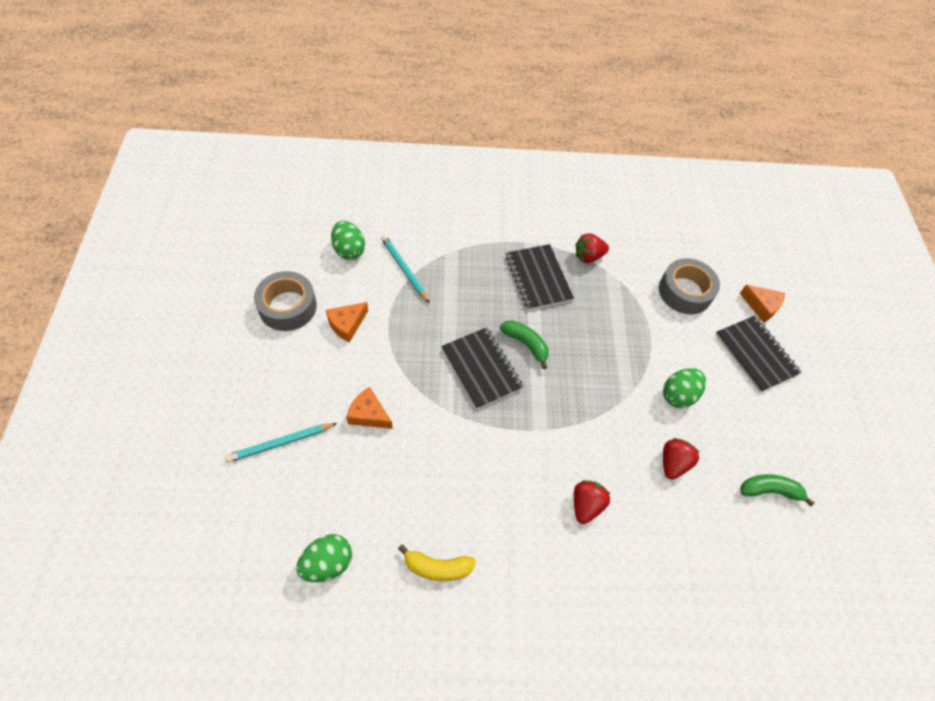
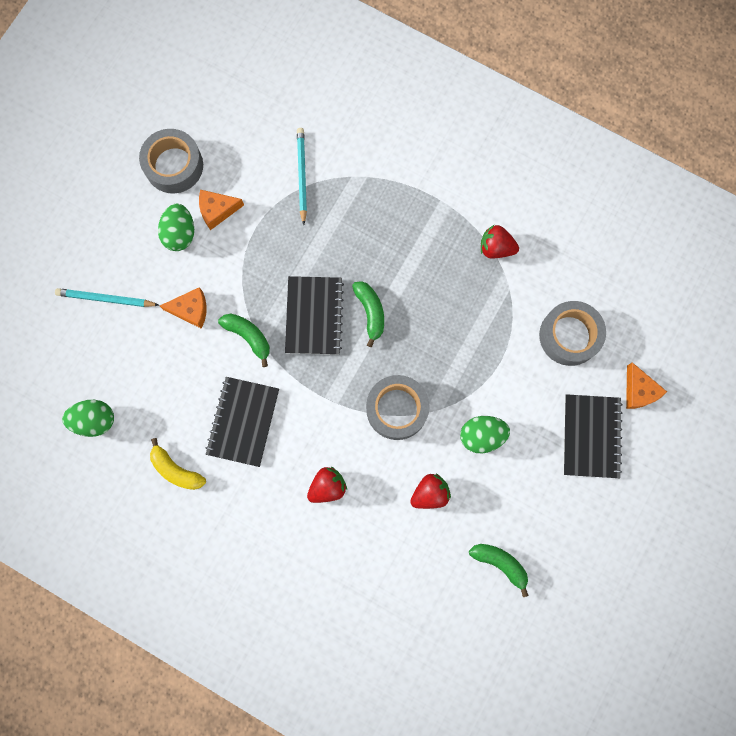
camera: 35 degrees right, 20 degrees up
(349, 250) = (260, 128): green egg -> green egg (180, 234)
(368, 414) = (191, 310): orange cheese -> orange cheese turned 120 degrees clockwise
(435, 412) = (248, 337): none -> green banana
(538, 278) = (427, 248): black notebook -> black notebook (243, 422)
(598, 408) = (397, 409): none -> grey tape

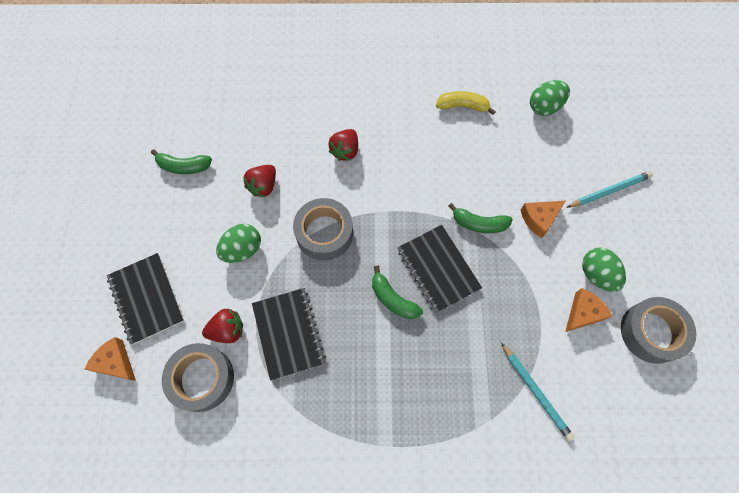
camera: 150 degrees right, 10 degrees down
(243, 422) = (438, 161): black notebook -> black notebook (288, 333)
(496, 248) = (312, 427): red strawberry -> red strawberry (227, 330)

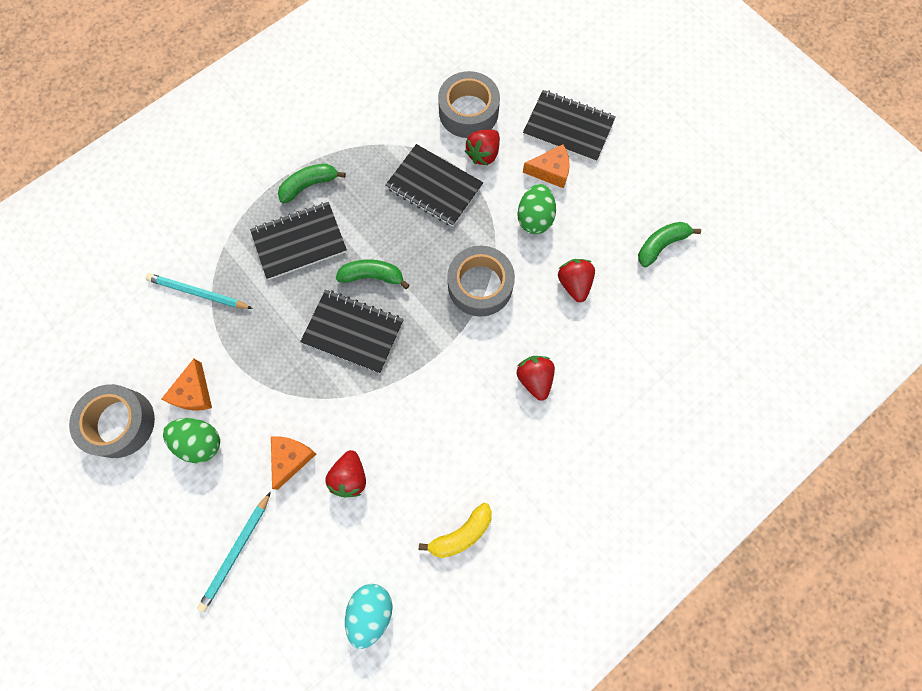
camera: 140 degrees right, 5 degrees up
(116, 362) = (541, 75): orange cheese -> orange cheese (550, 171)
(427, 372) = (299, 242): none -> black notebook
(479, 223) = (347, 406): green banana -> green banana (309, 185)
(507, 181) = (350, 477): none -> red strawberry
(544, 107) = (371, 611): green egg -> turquoise egg

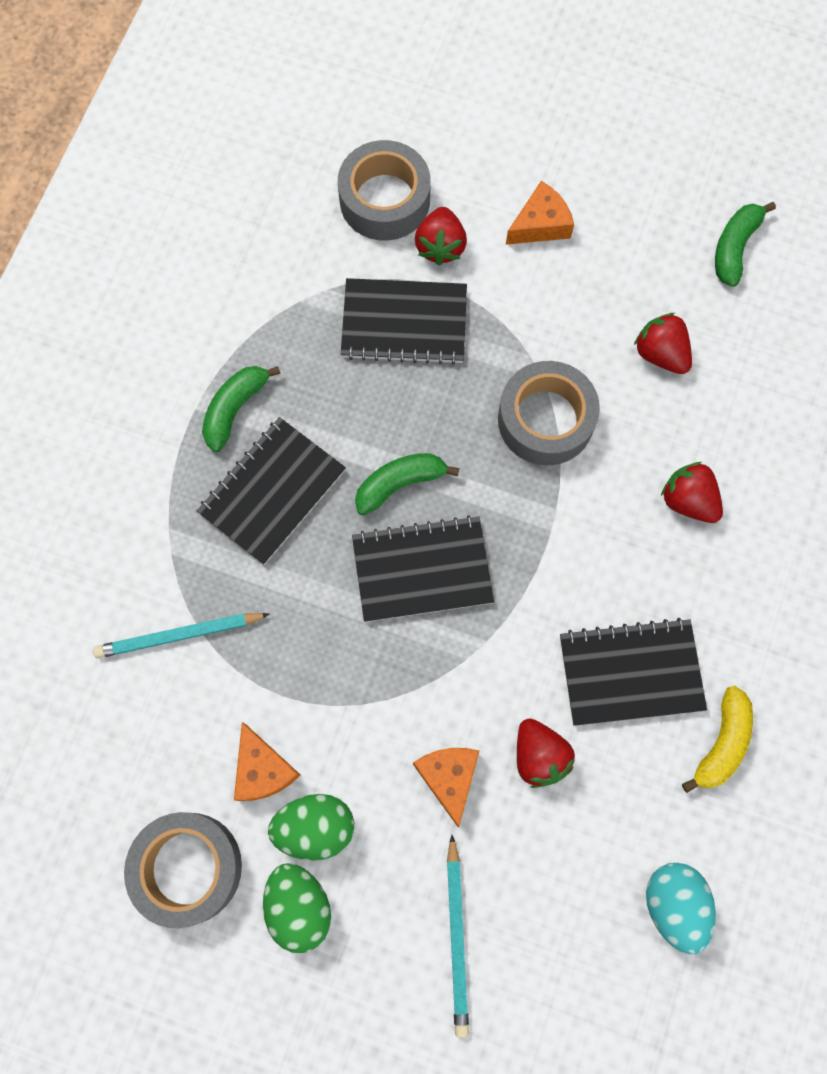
camera: 30 degrees left, 0 degrees up
(534, 218) = (559, 296): green egg -> green egg (299, 906)
(568, 128) = (527, 156): black notebook -> black notebook (630, 673)

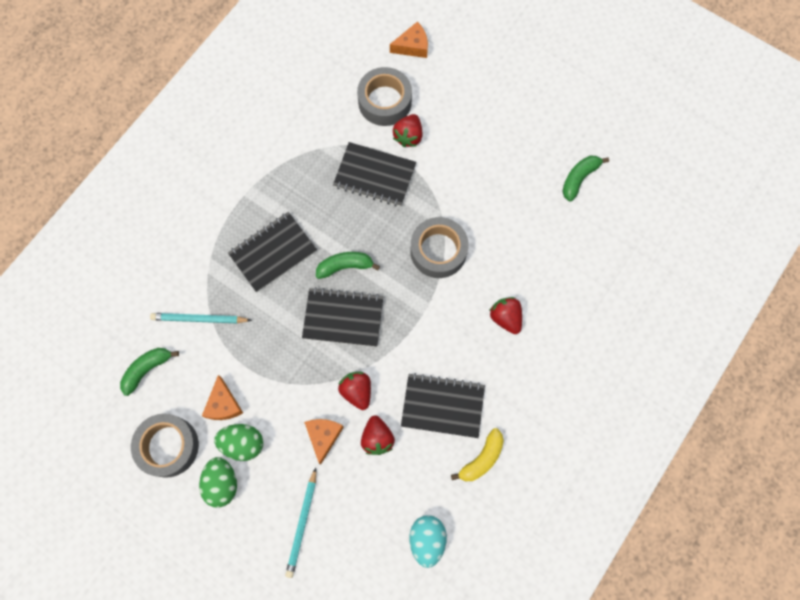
camera: 15 degrees right, 0 degrees up
(235, 409) = (266, 200): green banana -> green banana (147, 369)
(540, 224) = (470, 137): orange cheese -> orange cheese (412, 46)
(660, 354) = (516, 230): red strawberry -> red strawberry (357, 391)

